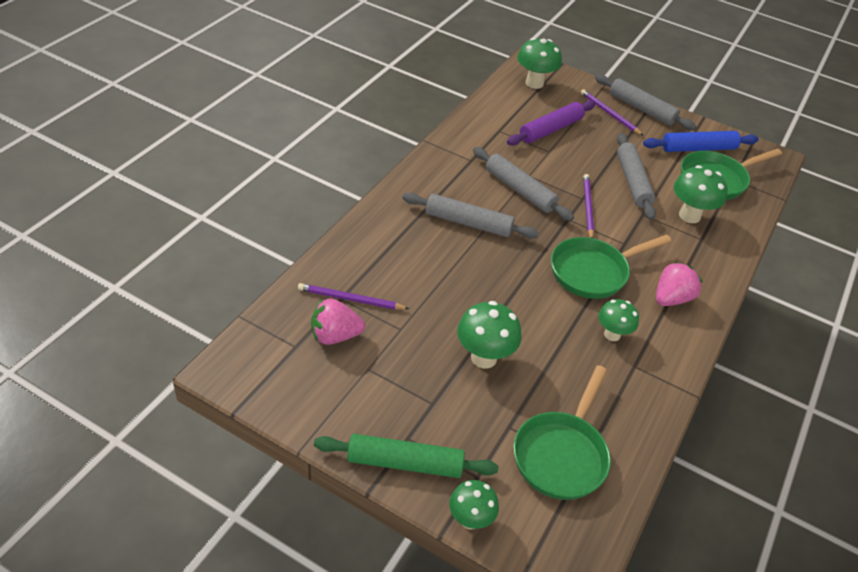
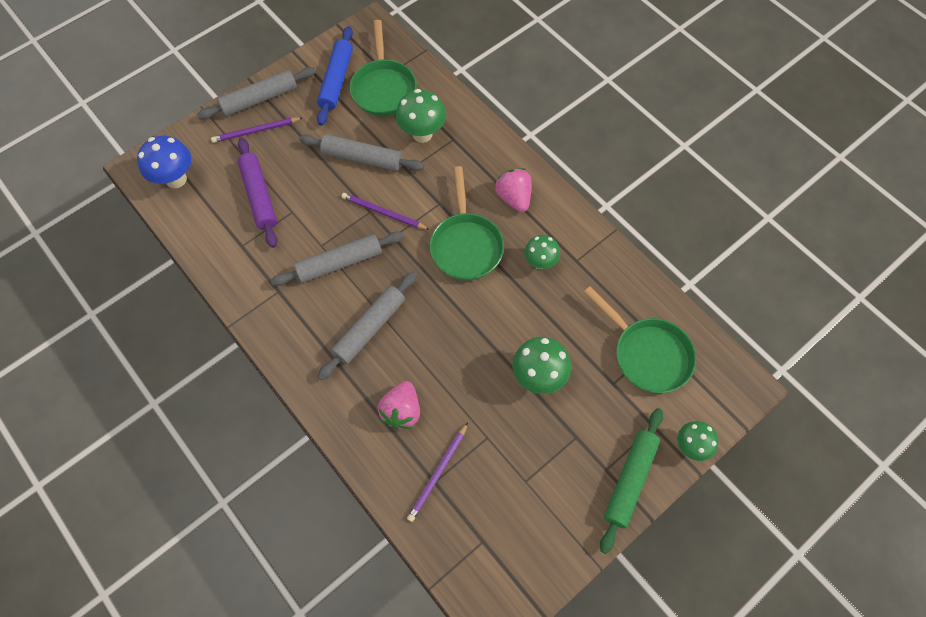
camera: 65 degrees left, 20 degrees up
(335, 336) = (479, 501): pink strawberry -> pink strawberry (401, 411)
(534, 83) = (176, 179): green mushroom -> blue mushroom

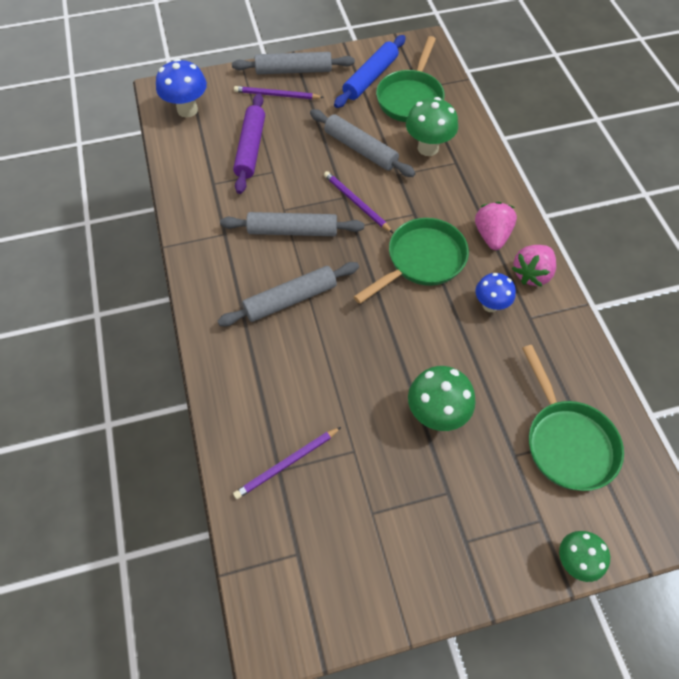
camera: 25 degrees right, 5 degrees down
(401, 411) = (281, 388): pink strawberry -> pink strawberry (531, 274)
(466, 245) = (422, 261): green pan -> green pan turned 150 degrees counterclockwise
(540, 262) = (490, 305): green mushroom -> blue mushroom
(630, 480) = (487, 565): green rolling pin -> none

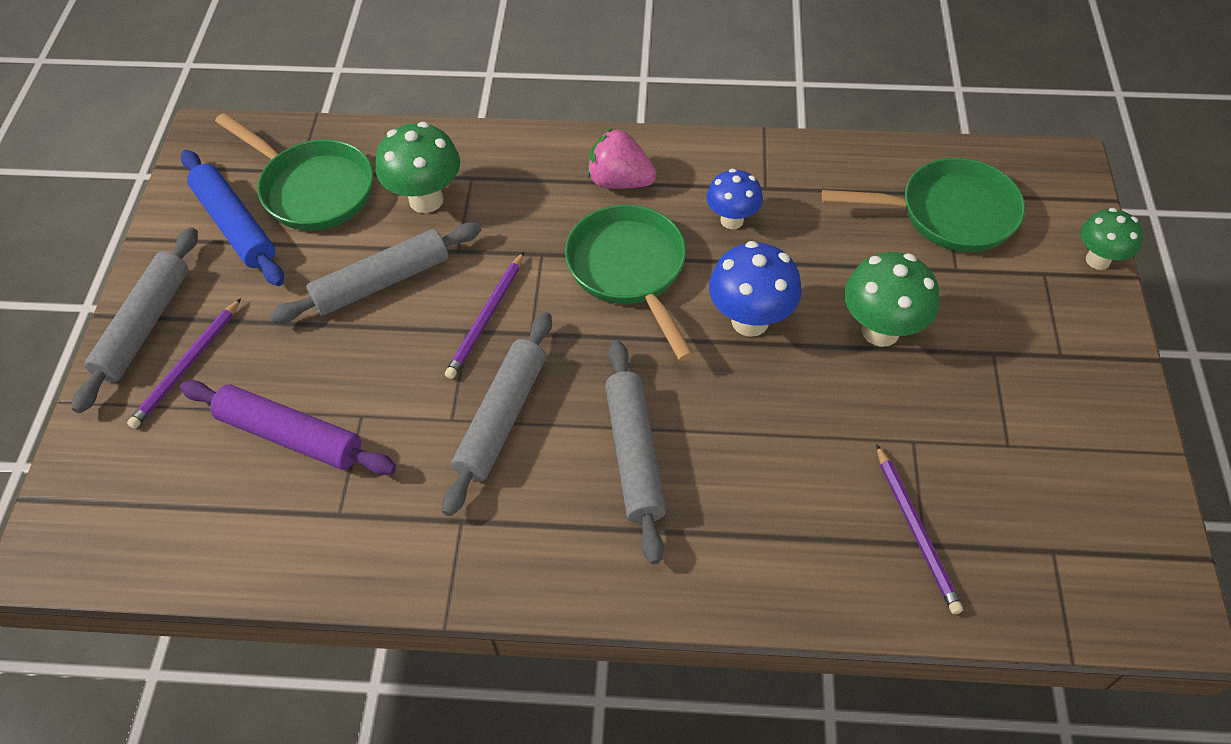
camera: 70 degrees left, 5 degrees down
(187, 110) = (130, 519): blue mushroom -> blue mushroom (750, 321)
(356, 203) = (486, 318): purple pencil -> purple pencil turned 45 degrees counterclockwise
(531, 274) = (699, 162): pink strawberry -> none

